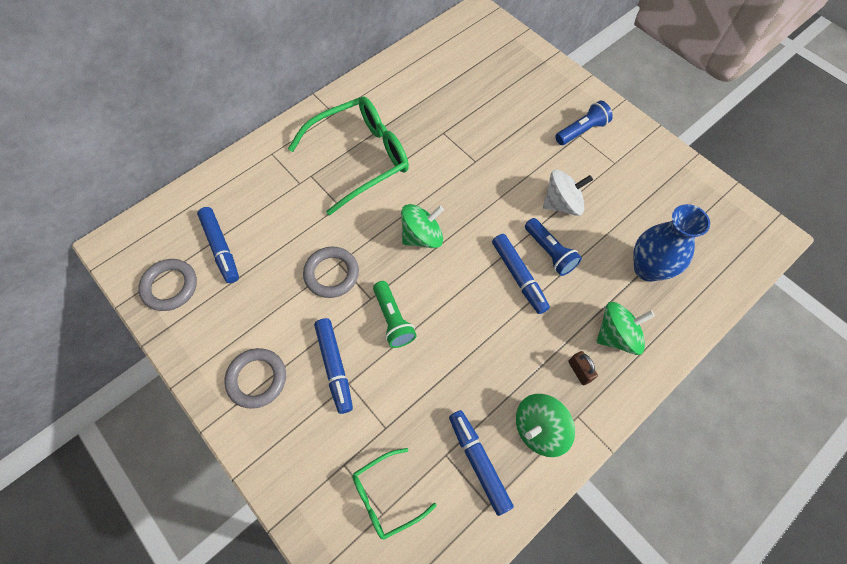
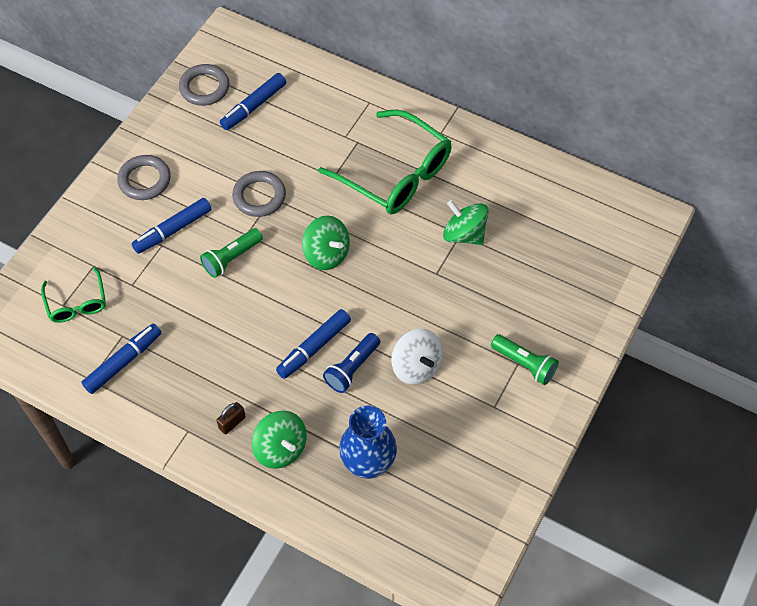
camera: 70 degrees right, 5 degrees down
(386, 496) = (77, 303): green glasses -> green glasses turned 150 degrees counterclockwise
(539, 429) = (166, 402): green spinning top -> green spinning top (464, 234)
(581, 131) = (524, 364): blue flashlight -> green flashlight

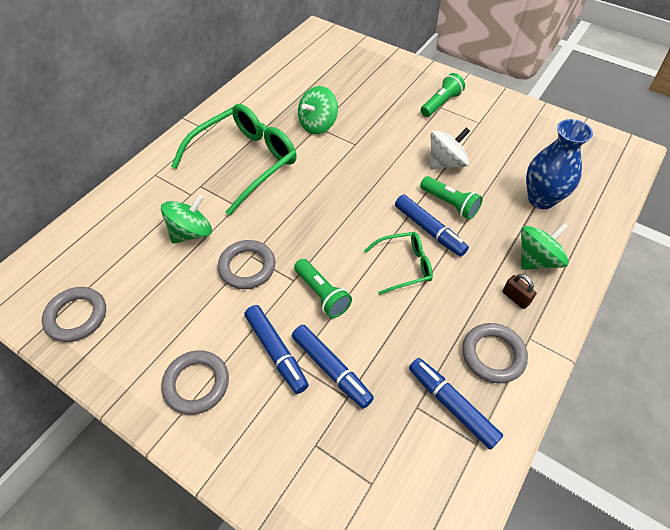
camera: 85 degrees left, 5 degrees down
(77, 303) = (369, 465): green glasses -> green glasses (404, 266)
(170, 397) = (493, 355): none -> grey ring
(254, 106) = (124, 268): blue marker -> blue marker (331, 369)
(326, 254) = (326, 215): green spinning top -> green spinning top (191, 233)
(352, 368) = (450, 204): blue flashlight -> green flashlight

